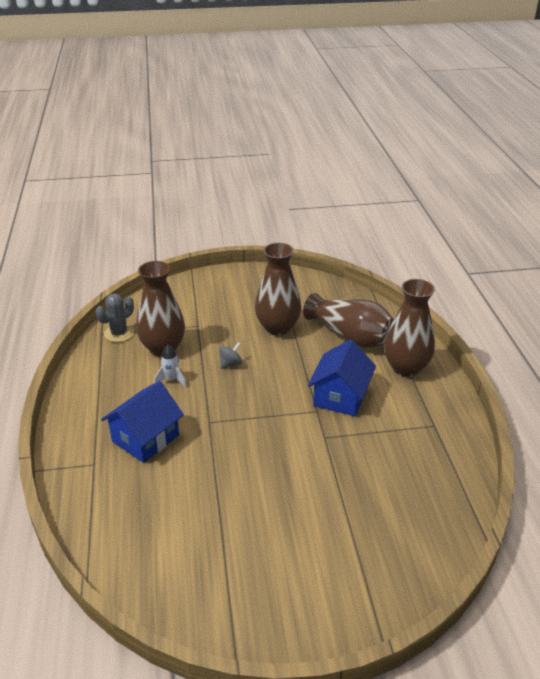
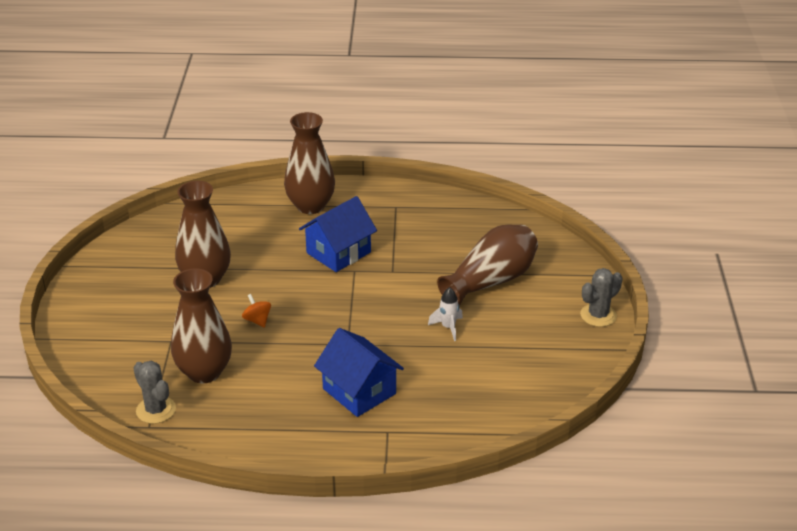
camera: 80 degrees left, 0 degrees up
(171, 380) = (268, 367): white rocket -> white rocket (448, 327)
(230, 364) = (257, 320): grey spinning top -> orange spinning top
(296, 631) = (598, 315): none -> grey cactus
(340, 396) = (338, 252): blue house -> blue house turned 75 degrees counterclockwise
(350, 336) = (244, 231): brown vase -> brown vase (491, 281)

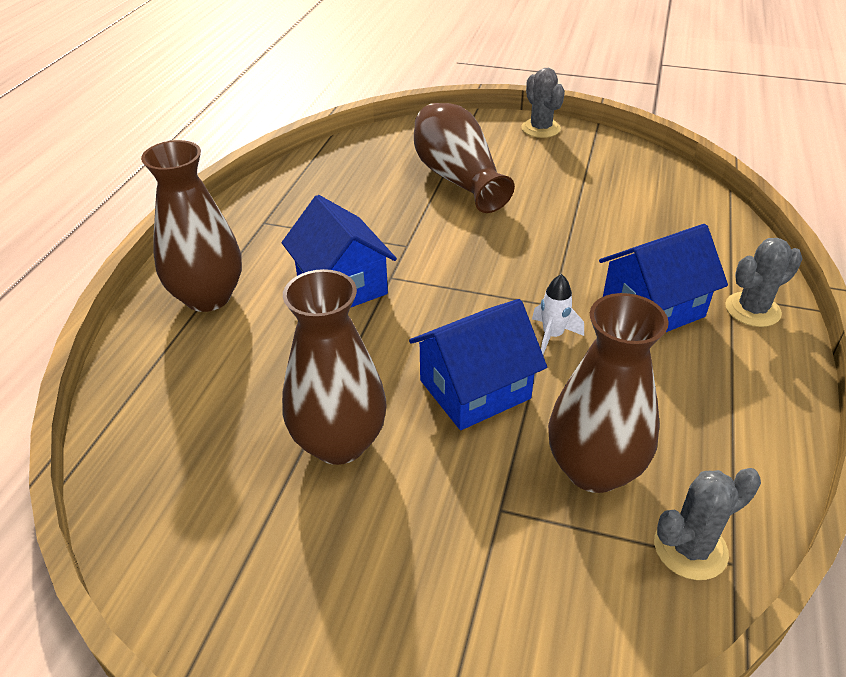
camera: 75 degrees left, 5 degrees up
(257, 320) = (475, 389): orange spinning top -> blue house
(373, 442) = (752, 310): none -> grey cactus
(448, 327) = (537, 221): white rocket -> white rocket (552, 336)

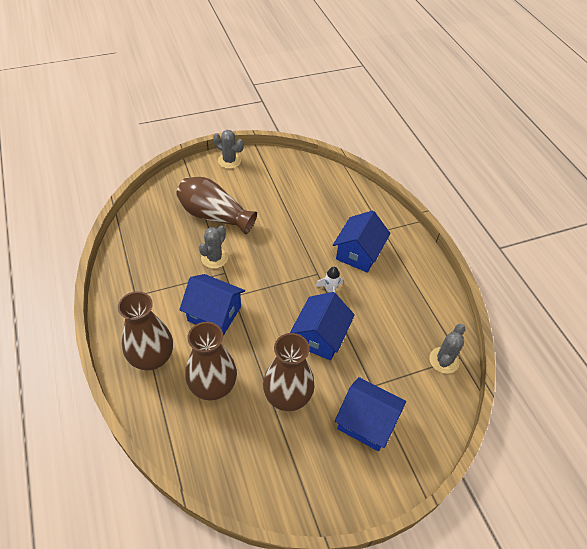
camera: 40 degrees left, 10 degrees up
(436, 559) = (366, 422): none -> blue house
(594, 469) = (391, 347): brown vase -> brown vase (213, 386)
(752, 310) = (395, 234): grey cactus -> grey cactus (214, 258)

